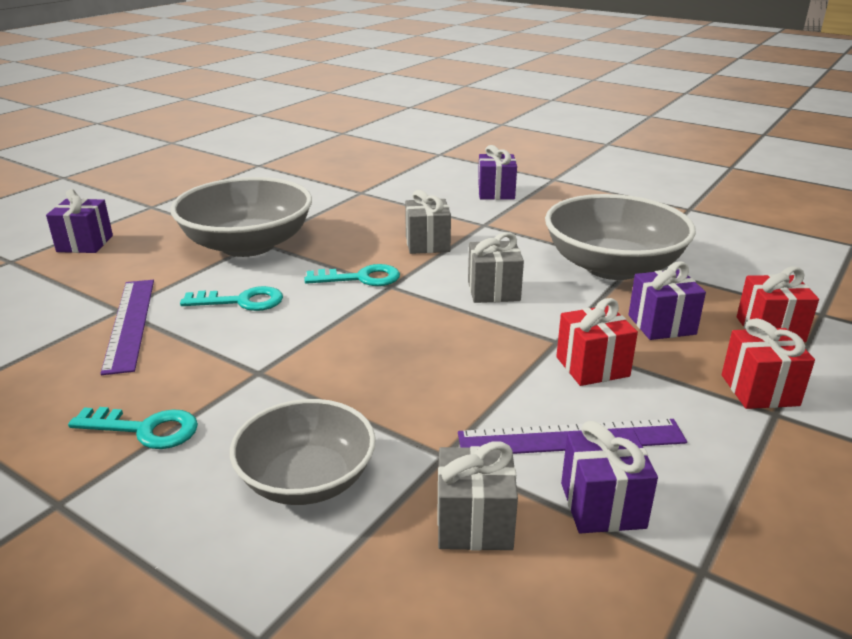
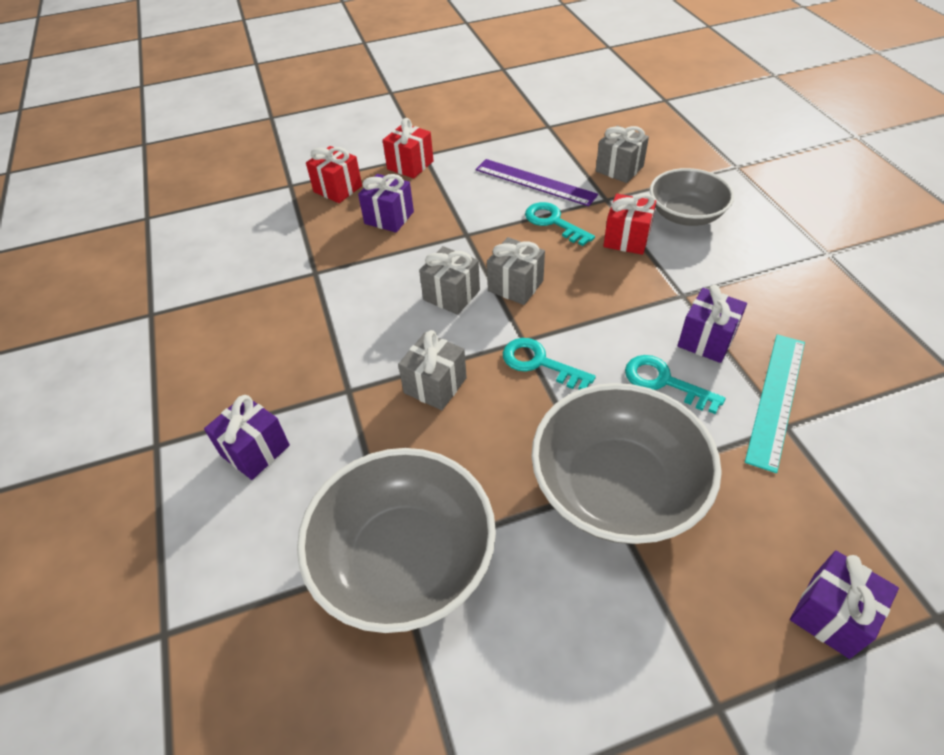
camera: 140 degrees left, 20 degrees up
(129, 323) = (776, 399): purple ruler -> turquoise ruler
(145, 429) = (773, 281): turquoise key -> turquoise key (553, 222)
(444, 317) = (515, 286): none -> grey gift
(592, 367) = (471, 210): red gift -> red gift (626, 239)
(602, 505) = (557, 155): purple gift -> purple gift (706, 340)
(612, 266) = (333, 277): grey bowl -> grey bowl (404, 559)

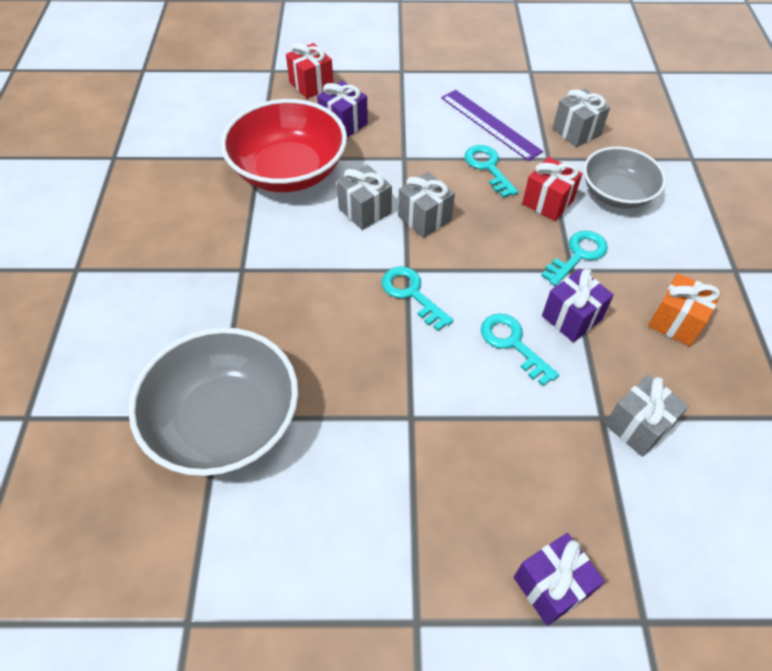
camera: 15 degrees right, 5 degrees up
(255, 450) = (148, 297): purple gift -> none
(353, 277) = (289, 171): none -> red bowl
(410, 165) = (384, 78): red gift -> none
(435, 385) = (314, 287): grey gift -> grey gift (637, 426)
(617, 487) = (424, 421): grey bowl -> none
(681, 280) = (578, 255): none -> turquoise key
(776, 399) = (607, 390): turquoise ruler -> none
(802, 315) = (676, 322): none -> orange gift

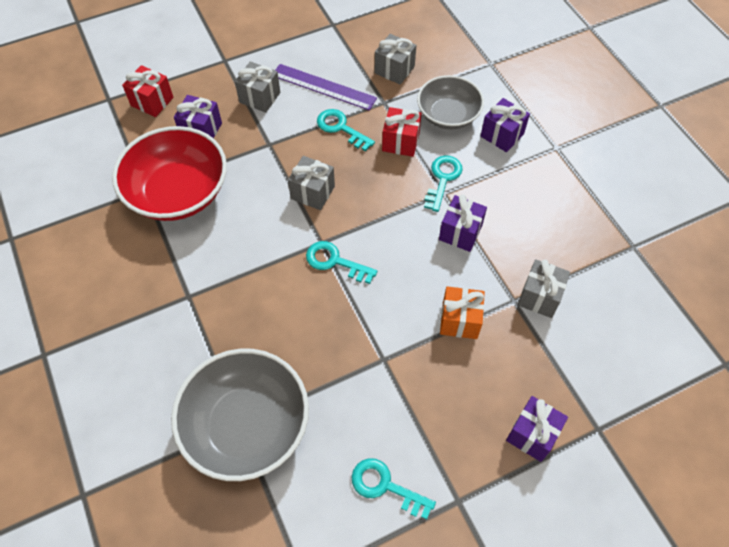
camera: 25 degrees left, 5 degrees up
(365, 210) = (261, 204): grey gift -> grey gift (260, 97)
(513, 344) = (428, 271): turquoise key -> turquoise key (385, 486)
(672, 234) = (502, 135): none -> purple gift
(676, 322) = (532, 206): orange gift -> orange gift (459, 320)

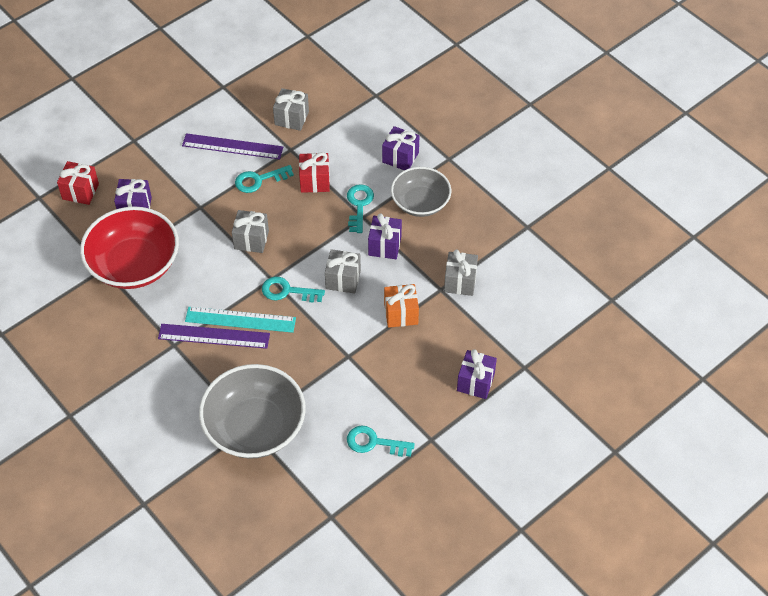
camera: 15 degrees left, 5 degrees down
(236, 297) = (214, 336): none -> purple ruler
(260, 97) = (178, 167): grey gift -> grey gift (343, 279)
(272, 283) = (240, 319): none -> turquoise ruler
(341, 128) = (259, 180): turquoise key -> turquoise key turned 45 degrees counterclockwise
(448, 115) = (350, 149): grey bowl -> grey bowl (420, 202)

